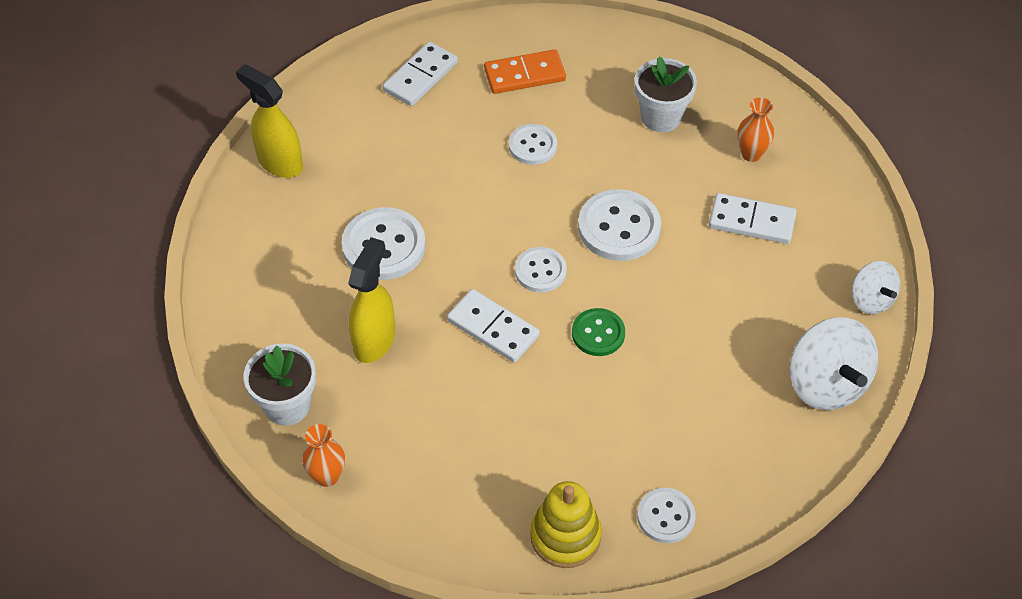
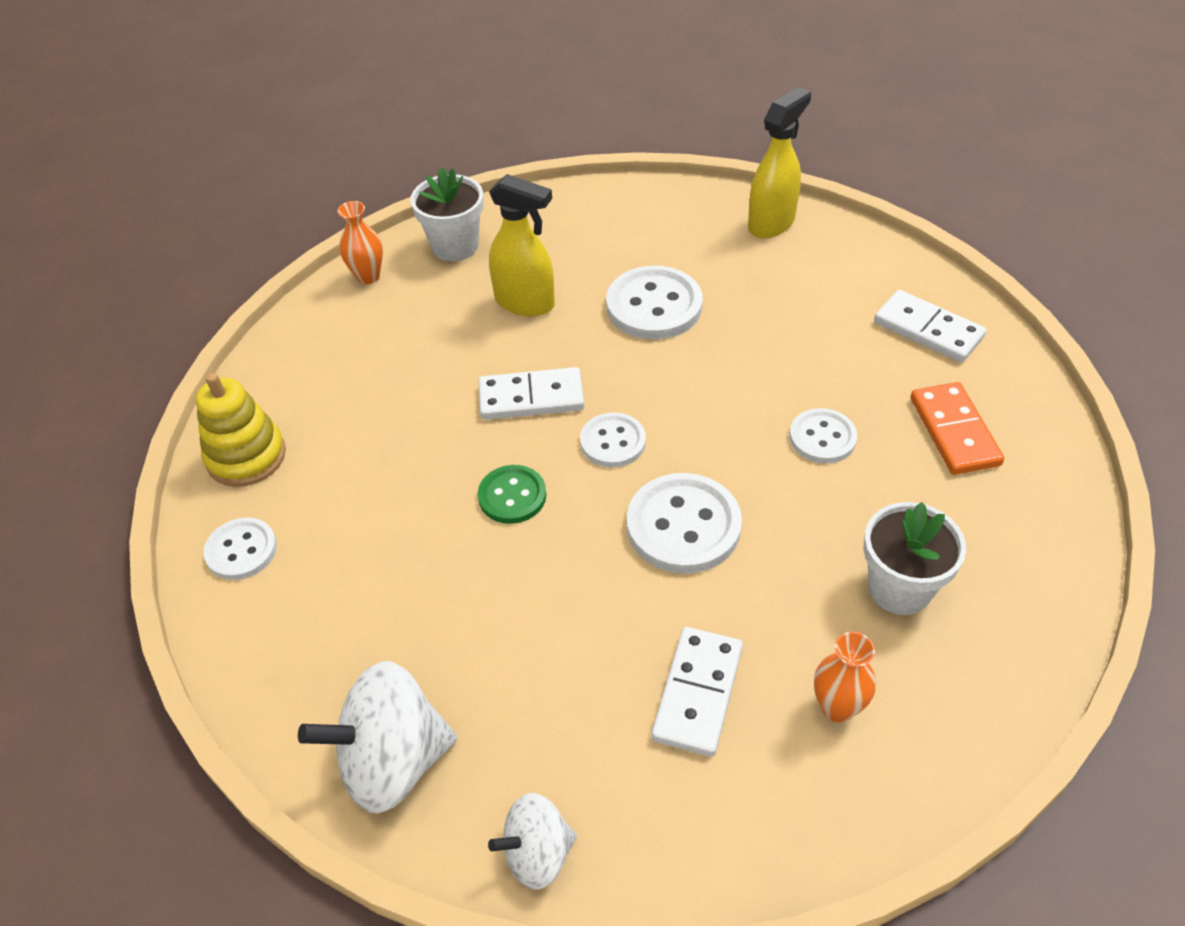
camera: 95 degrees right, 5 degrees down
(493, 328) = (531, 398): white domino -> white domino turned 45 degrees clockwise

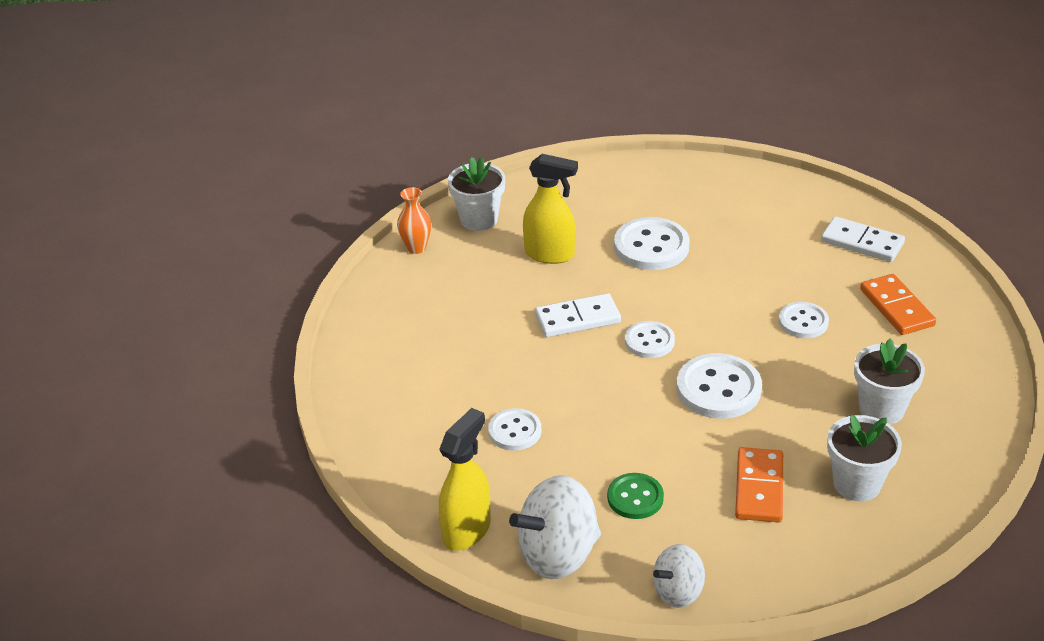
camera: 10 degrees left, 10 degrees down
(241, 550) = (393, 443): white button -> white button (514, 431)
(246, 456) = (370, 382): yellow stacking toy -> none
(512, 496) = (586, 384): green button -> green button (635, 498)
(697, 693) = (759, 488): white domino -> orange domino
(771, 223) = (725, 179): yellow spray bottle -> yellow spray bottle (467, 530)
(837, 707) = (857, 484): orange vase -> white flower pot

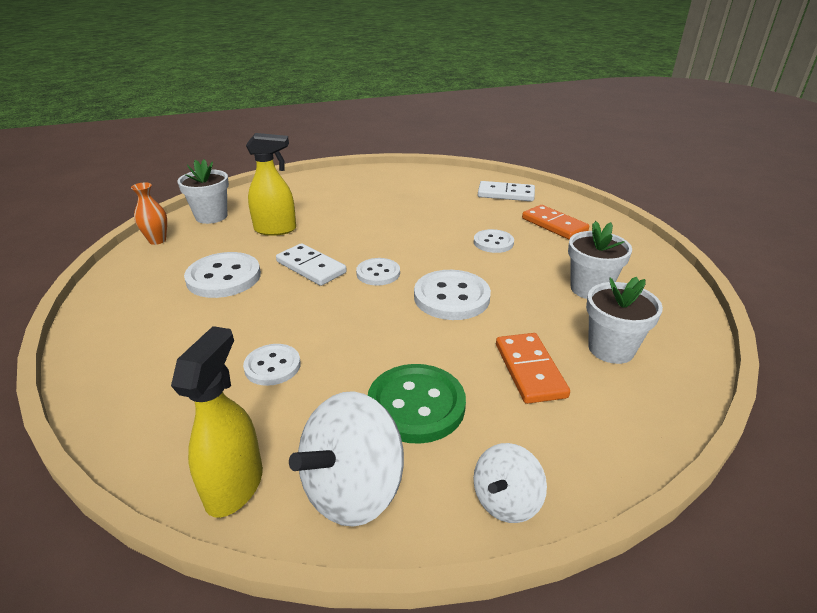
camera: 20 degrees left, 5 degrees down
(577, 319) = (311, 267): white domino -> white domino turned 75 degrees clockwise
(635, 498) = (416, 405): green button -> green button, size x1.63
(651, 246) = (356, 215): white button -> white button (224, 277)

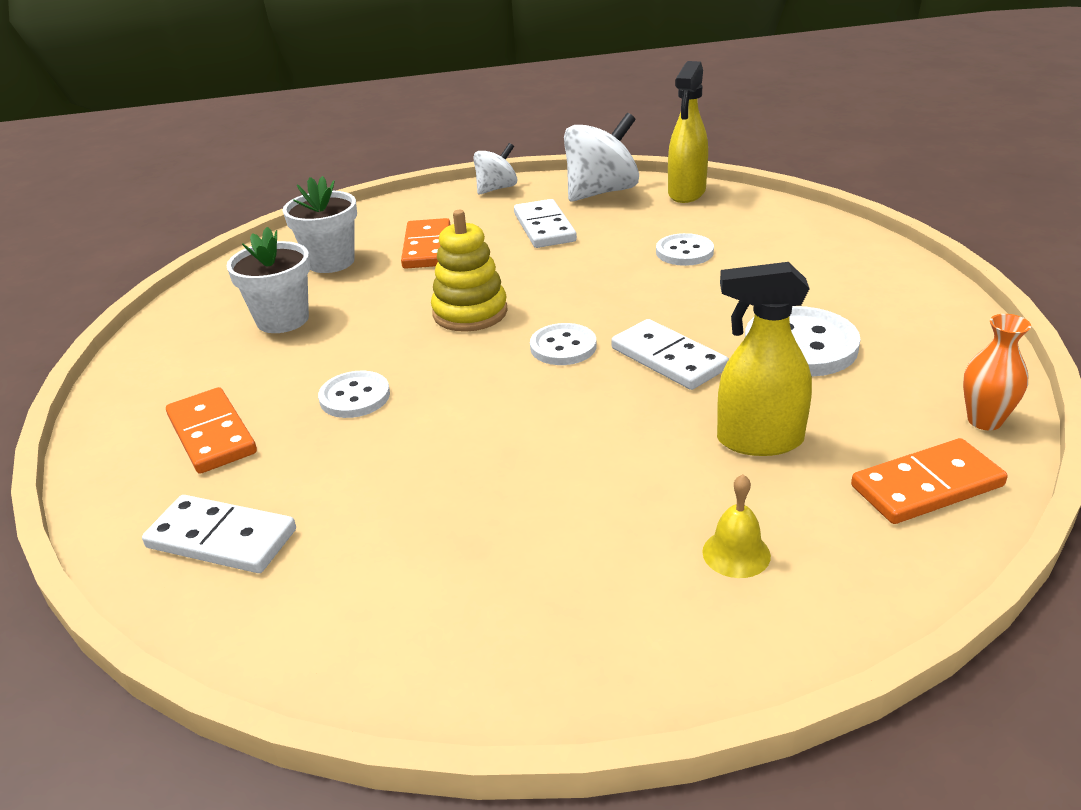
camera: 170 degrees left, 0 degrees up
(211, 216) = (927, 486): white flower pot -> orange domino
(302, 197) = (736, 553): none -> yellow bell
(416, 405) = (544, 227): green button -> white domino
(451, 297) = (470, 313): white button -> yellow stacking toy

